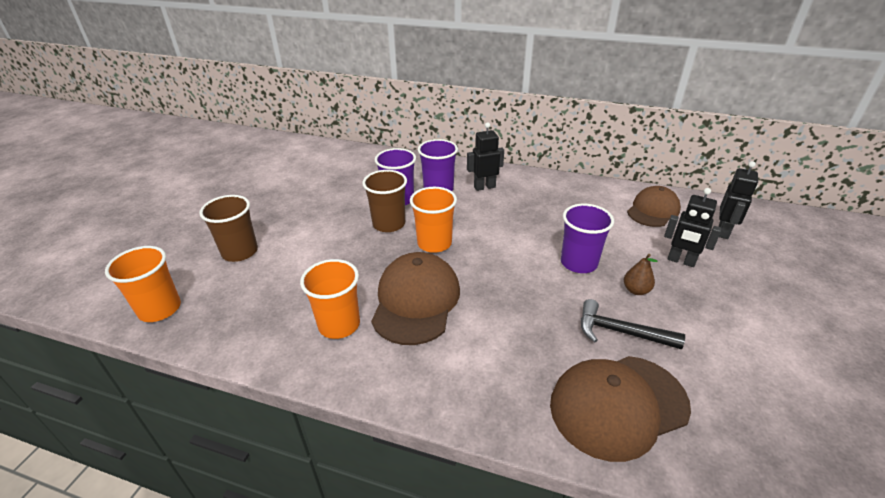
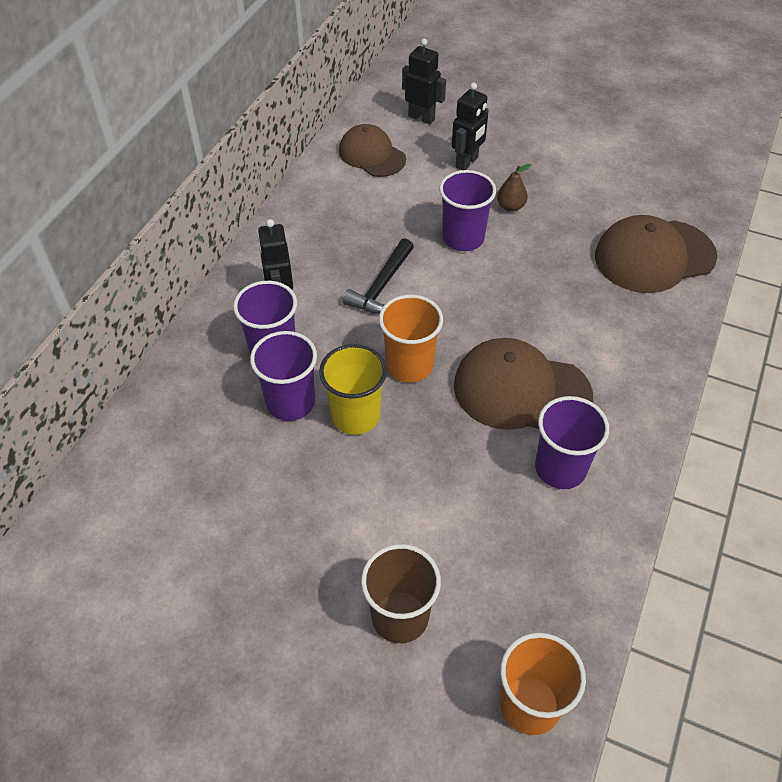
camera: 85 degrees left, 15 degrees up
(339, 324) = (560, 468): orange cup -> purple cup
(389, 224) = (355, 416): brown cup -> yellow cup
(618, 405) = (654, 256): brown cap -> brown cap turned 90 degrees clockwise
(620, 332) = (569, 233): black hammer -> black hammer (382, 286)

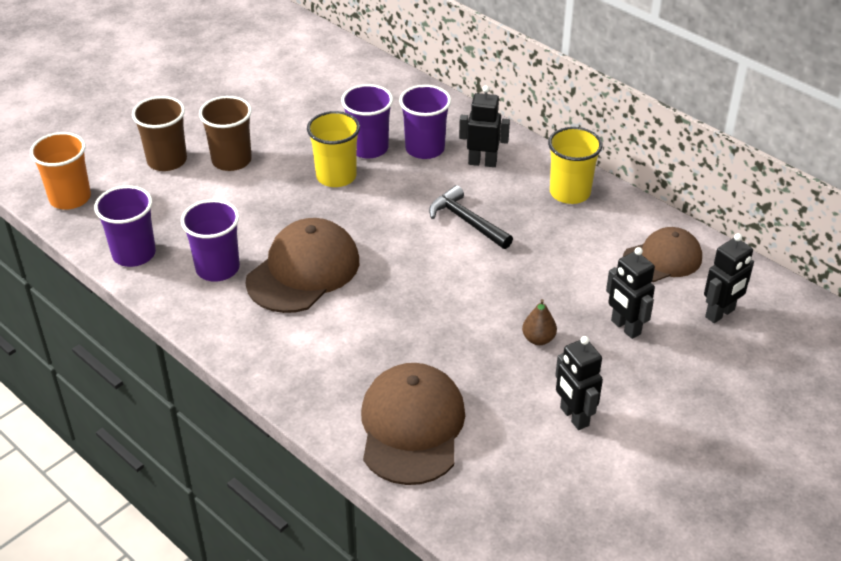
camera: 110 degrees right, 10 degrees down
(304, 225) = (570, 192): none -> yellow cup
(368, 537) = (231, 160): none -> brown cup
(409, 365) = (368, 215): orange cup -> none
(463, 238) = (506, 290): purple cup -> purple cup (134, 254)
(579, 173) = (574, 417): none -> black robot

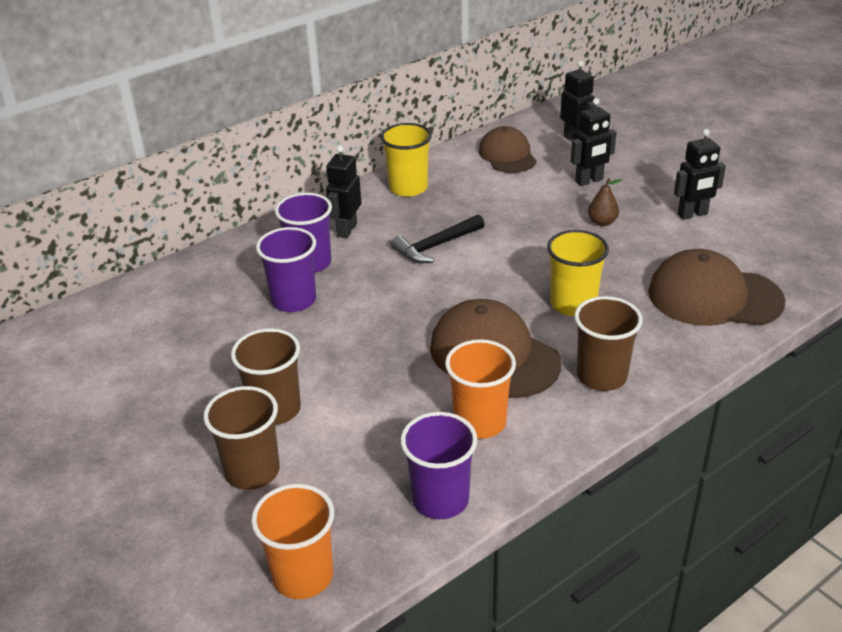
camera: 80 degrees left, 5 degrees down
(217, 268) = (479, 422): purple cup -> orange cup
(278, 340) = (601, 376): none -> brown cup
(336, 176) = (336, 326): yellow cup -> yellow cup (573, 304)

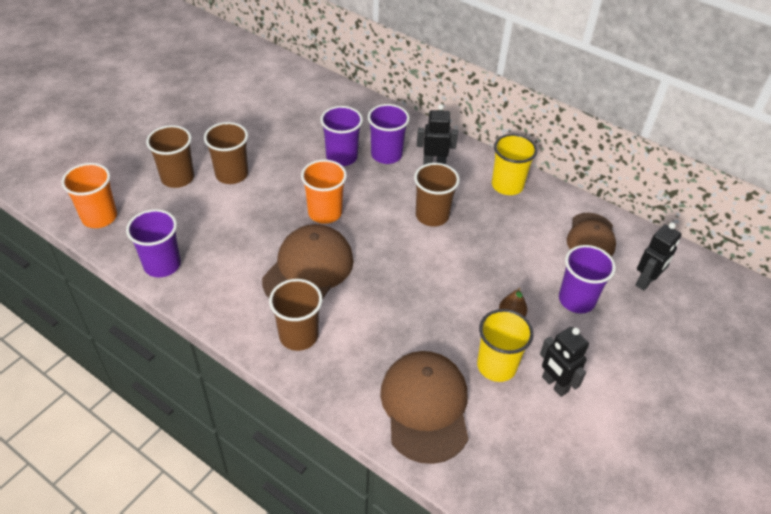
camera: 70 degrees right, 10 degrees up
(436, 246) = (432, 215): black hammer -> brown cup
(479, 422) = (236, 272): orange cup -> orange cup (325, 213)
(507, 155) = (591, 237): brown cap -> brown cap turned 135 degrees clockwise
(573, 304) = (383, 308): yellow cup -> yellow cup (496, 366)
(589, 181) = (576, 300): black robot -> purple cup

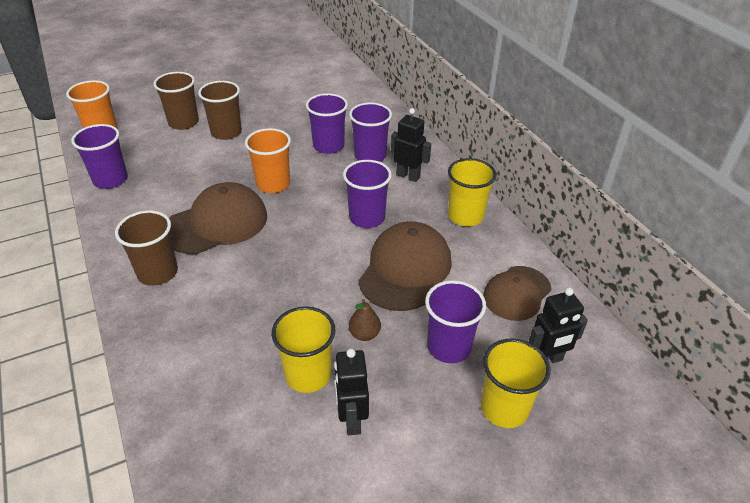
camera: 30 degrees right, 5 degrees down
(425, 407) = (206, 381): brown cap -> brown cap (405, 269)
(432, 215) = (367, 218): brown cup -> purple cup
(644, 329) = (504, 408): none -> yellow cup

